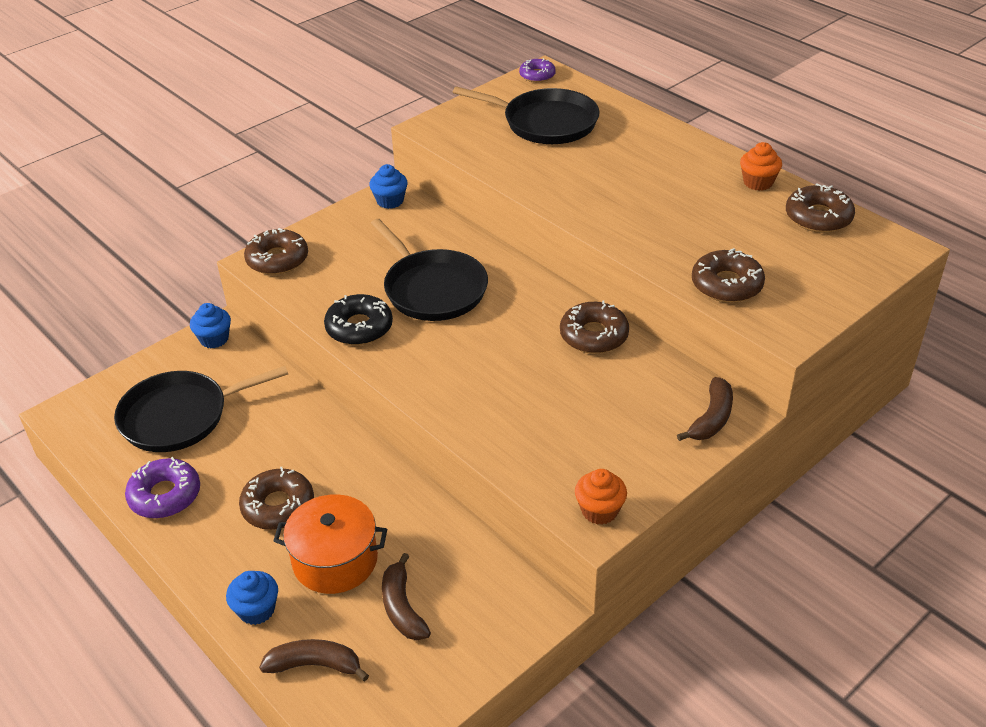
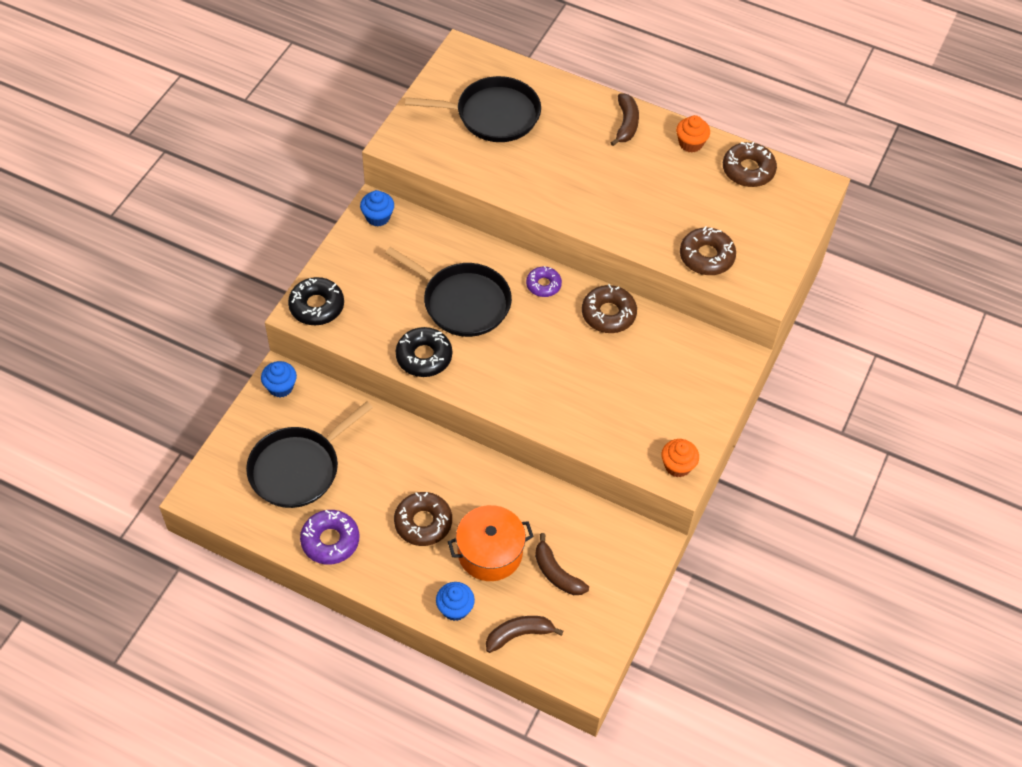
camera: 25 degrees left, 15 degrees up
(277, 259) = (316, 306): brown donut -> black donut
(537, 75) = (458, 57): purple donut -> purple donut (543, 285)
(711, 418) = (722, 366): brown banana -> brown banana (626, 124)

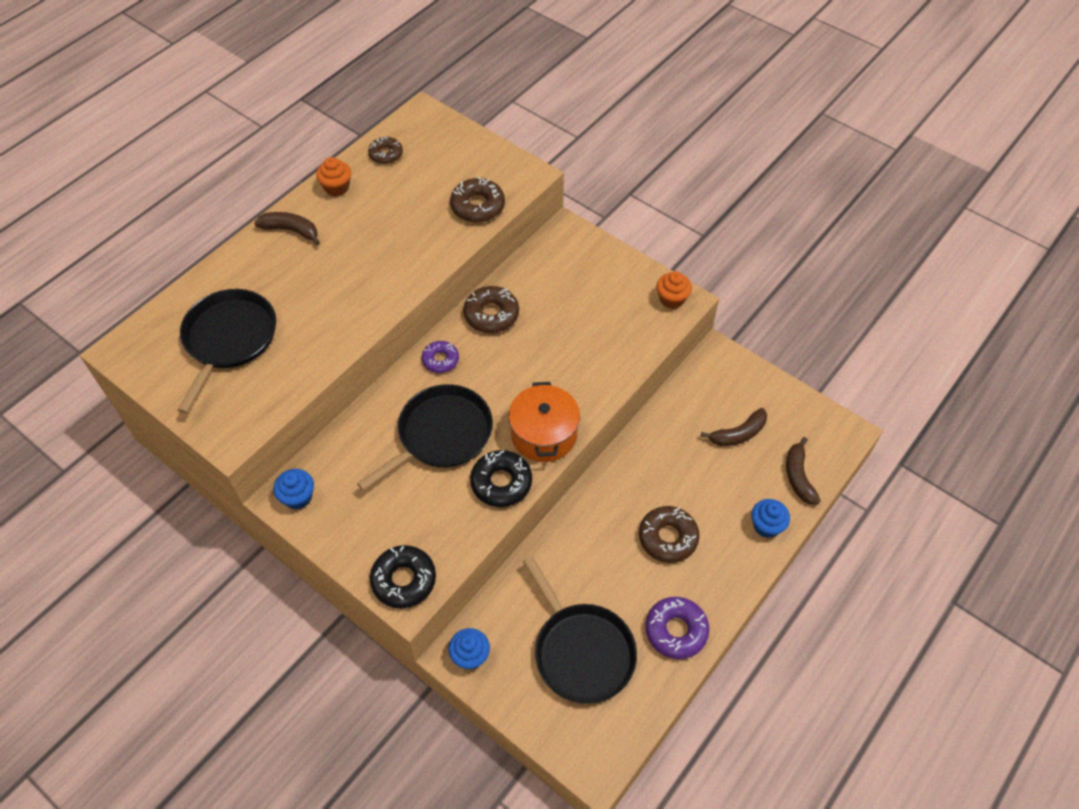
camera: 75 degrees left, 0 degrees up
(490, 552) = (709, 484): orange pot -> orange pot (544, 434)
(748, 170) = (386, 154): brown donut -> brown donut, size x0.65

